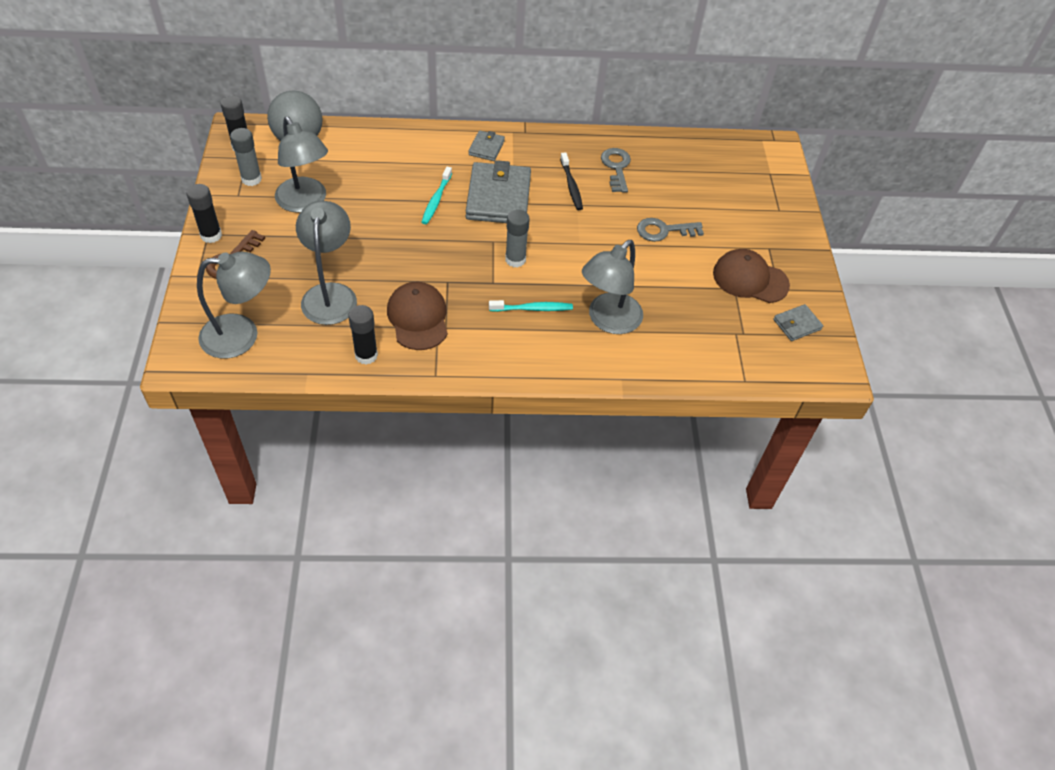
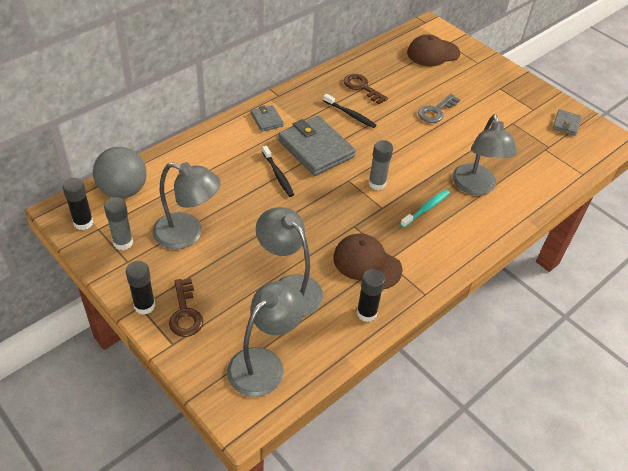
camera: 40 degrees left, 5 degrees down
(436, 200) = (278, 175): turquoise toothbrush -> black toothbrush
(616, 167) = (362, 87): grey key -> brown key
(750, 279) = (513, 112): brown cap -> brown cap (433, 53)

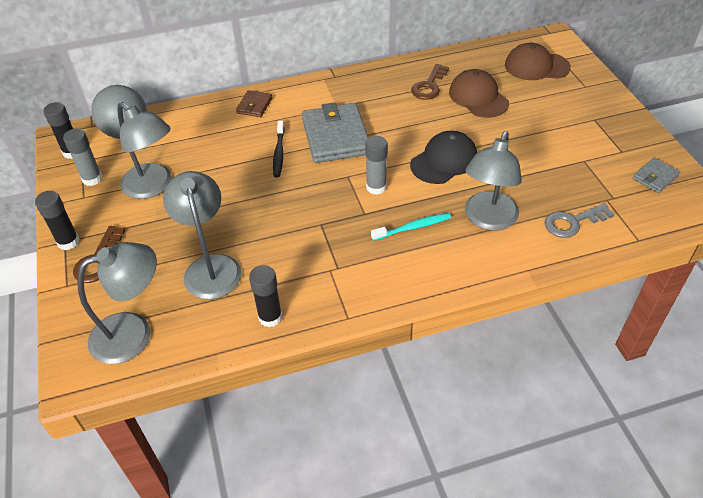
camera: 30 degrees right, 0 degrees up
(226, 138) = (254, 106): none -> brown wallet
(267, 120) = (306, 97): grey wallet -> none
(350, 114) = (397, 111): black toothbrush -> none
(362, 87) = (429, 86): brown key -> brown key turned 135 degrees counterclockwise
(367, 263) = (307, 266): brown cap -> brown cap (478, 97)
(414, 148) = (444, 161): none -> black cap
(436, 111) = (497, 128): grey key -> grey key (572, 222)

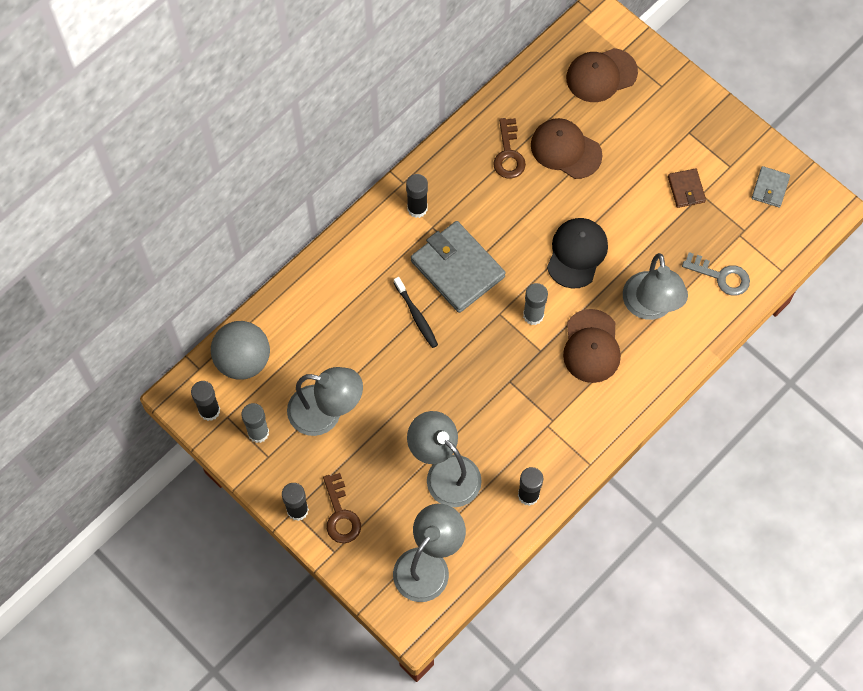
camera: 30 degrees left, 20 degrees up
(254, 106) = (348, 263): brown wallet -> brown wallet (686, 189)
(333, 93) = (417, 208): none -> black glue stick
(413, 227) = (591, 346): turquoise toothbrush -> brown cap
(572, 222) = (721, 276): grey key -> grey key turned 105 degrees counterclockwise

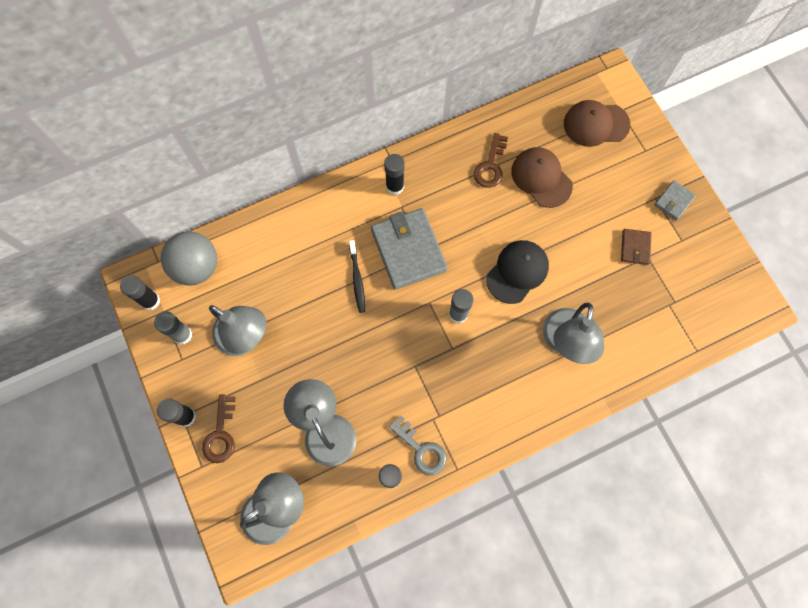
camera: 20 degrees right, 5 degrees up
(591, 346) = (499, 360): brown cap -> none
(721, 276) = (639, 337): grey key -> grey key (421, 450)
(770, 188) = (711, 271): grey wallet -> grey wallet (673, 201)

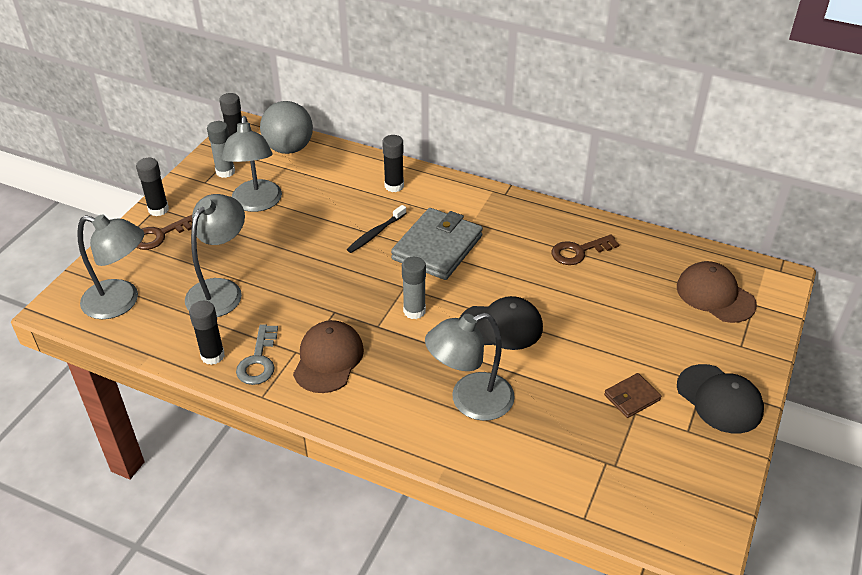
camera: 50 degrees right, 30 degrees down
(395, 186) = (484, 208): black glue stick -> black glue stick (394, 186)
(541, 178) = (612, 290): brown cap -> brown cap (328, 359)
(673, 201) = (719, 399): grey wallet -> black cap

